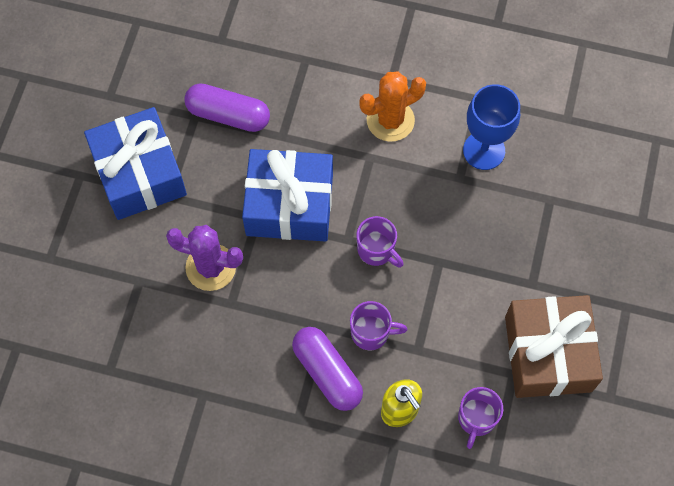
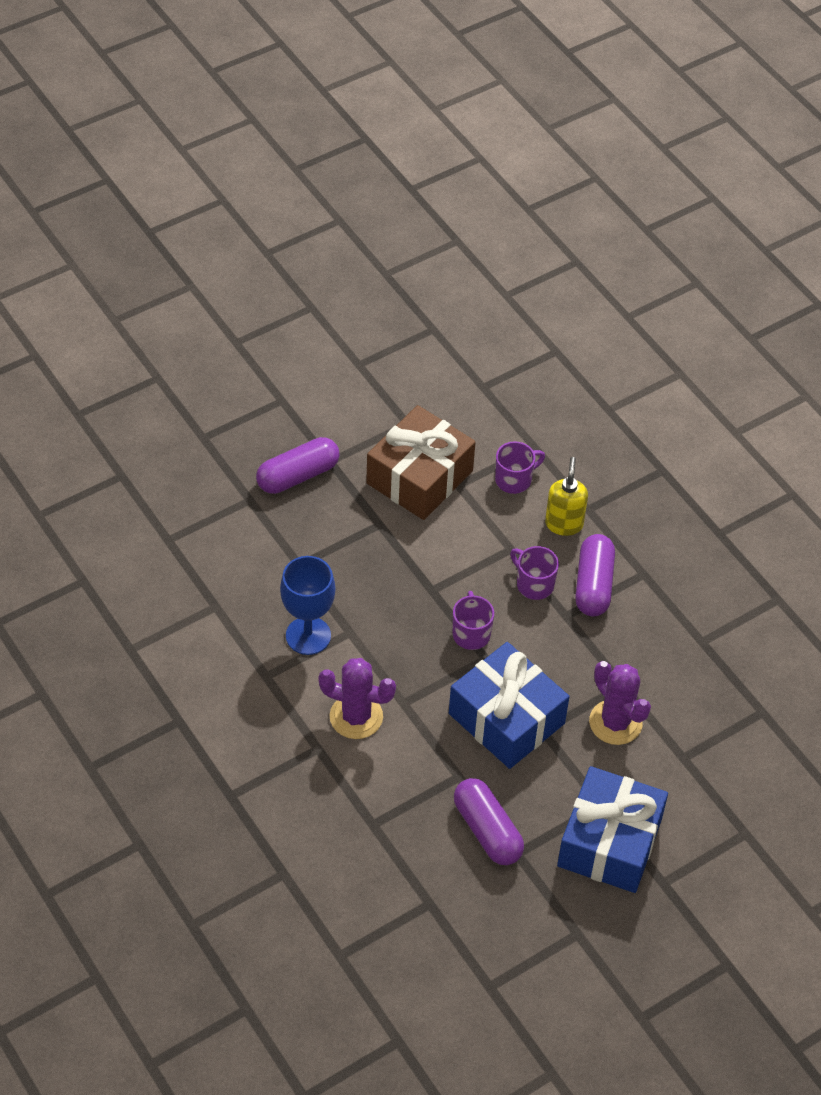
camera: 140 degrees left, 15 degrees down
(390, 120) = (356, 717): orange cactus -> purple cactus
(633, 272) = (298, 475): none -> purple capsule

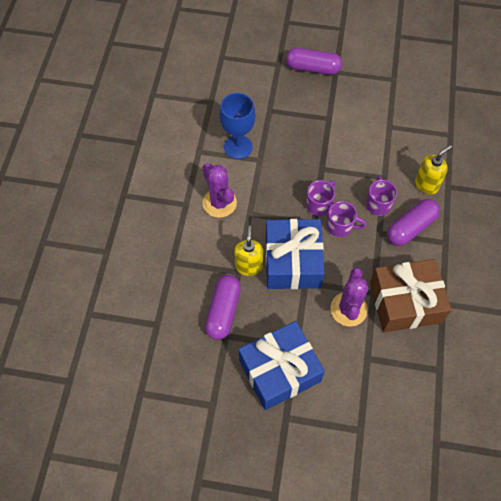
camera: 45 degrees right, 10 degrees up
(419, 477) = (373, 109): brown gift -> brown gift (405, 302)
(464, 761) = (248, 266): none -> yellow soap dispenser
(514, 480) = (422, 144): purple mug -> purple mug (340, 226)

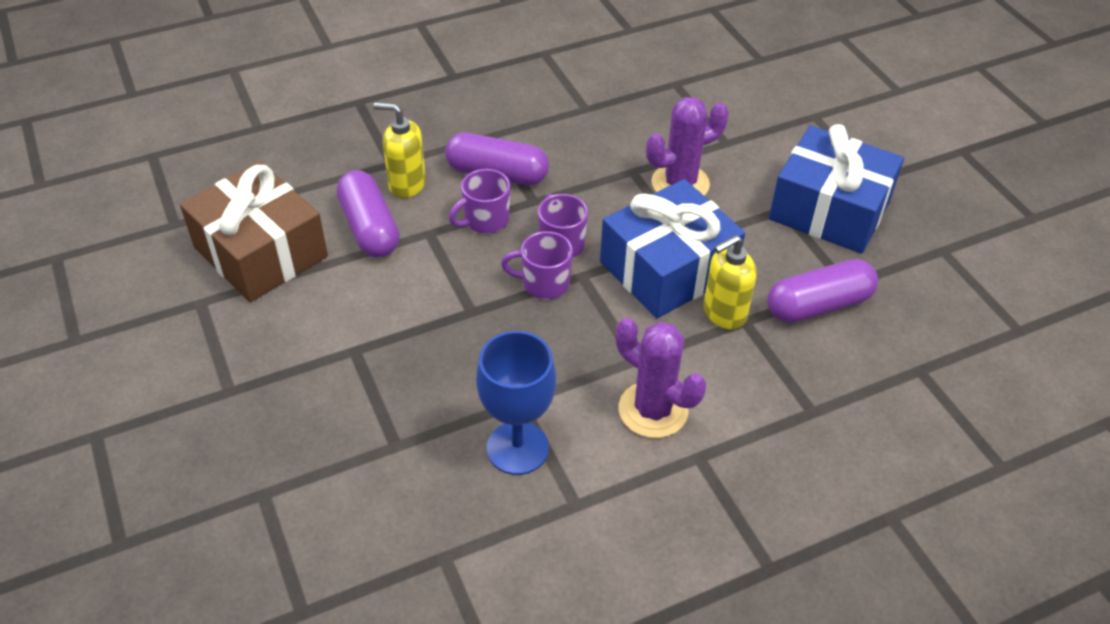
camera: 125 degrees left, 15 degrees down
(219, 203) = (653, 410): purple cactus -> purple cactus turned 75 degrees counterclockwise
(312, 68) = (241, 430): purple capsule -> purple capsule (369, 228)
(405, 302) = (617, 139): brown gift -> brown gift (261, 252)

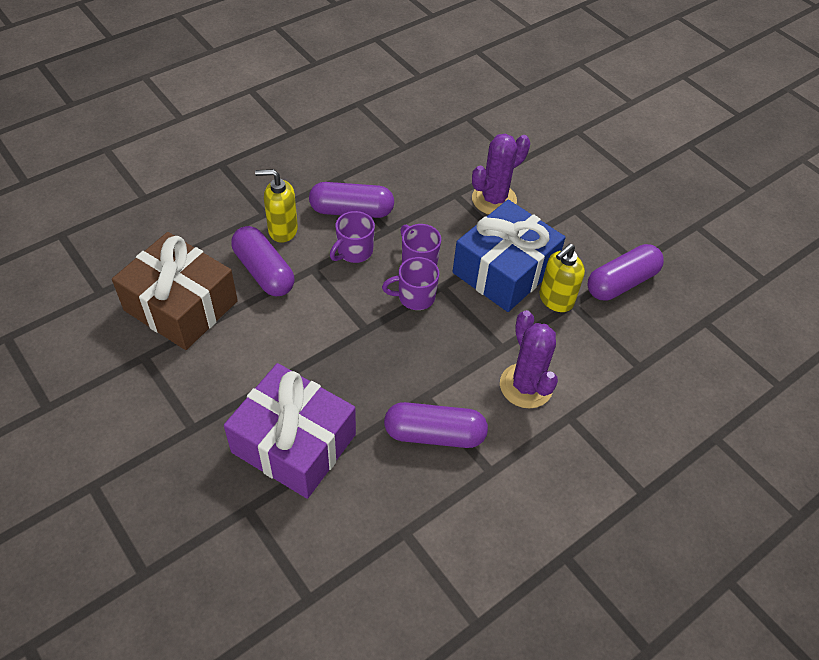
camera: 15 degrees left, 5 degrees up
(342, 428) = (294, 443): none -> purple gift
(517, 448) = (434, 434): blue goblet -> purple capsule
(653, 410) = (526, 386): purple cactus -> purple cactus turned 45 degrees clockwise
(829, 210) = (608, 205): blue gift -> none

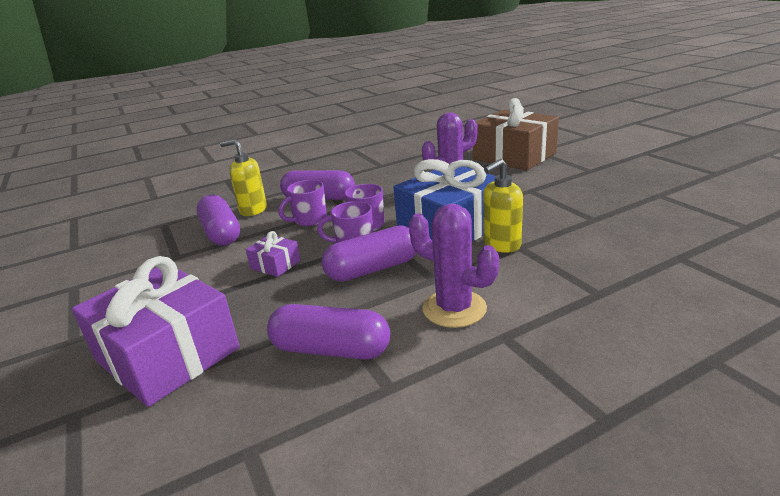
camera: 15 degrees right, 25 degrees down
(181, 305) = (133, 254): brown gift -> brown gift (514, 156)
(345, 325) = (275, 264): none -> purple gift
(526, 386) = (454, 309): purple cactus -> purple cactus turned 45 degrees counterclockwise
(621, 282) = (576, 232): purple capsule -> purple capsule (373, 269)

